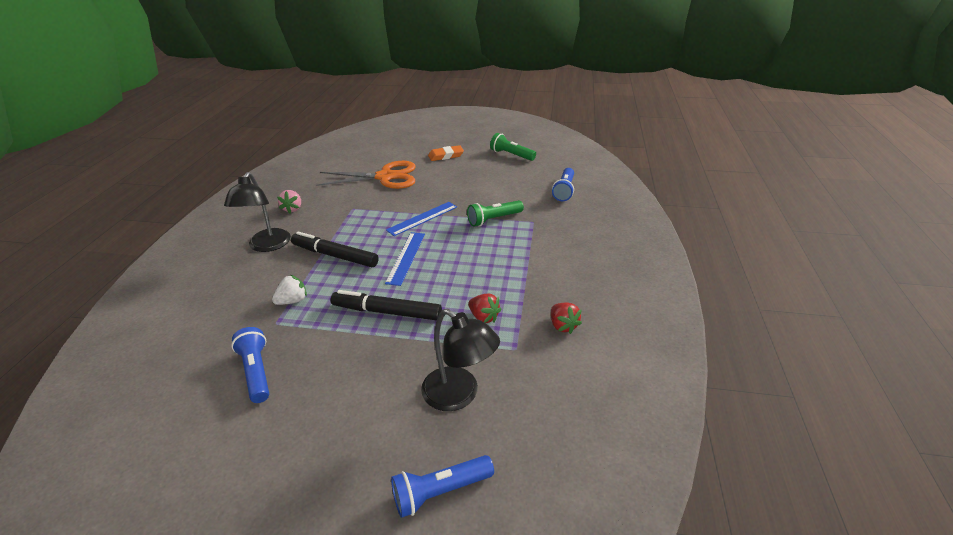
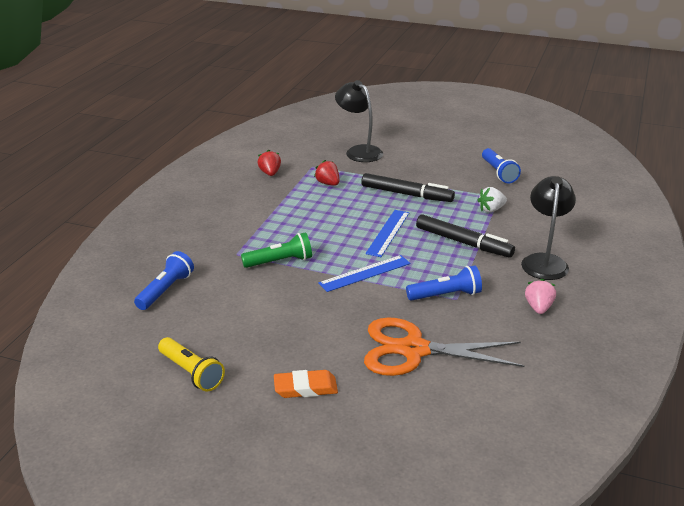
camera: 170 degrees left, 5 degrees down
(440, 491) = (377, 126): blue flashlight -> blue flashlight (445, 295)
(511, 155) = (191, 372): green flashlight -> yellow flashlight

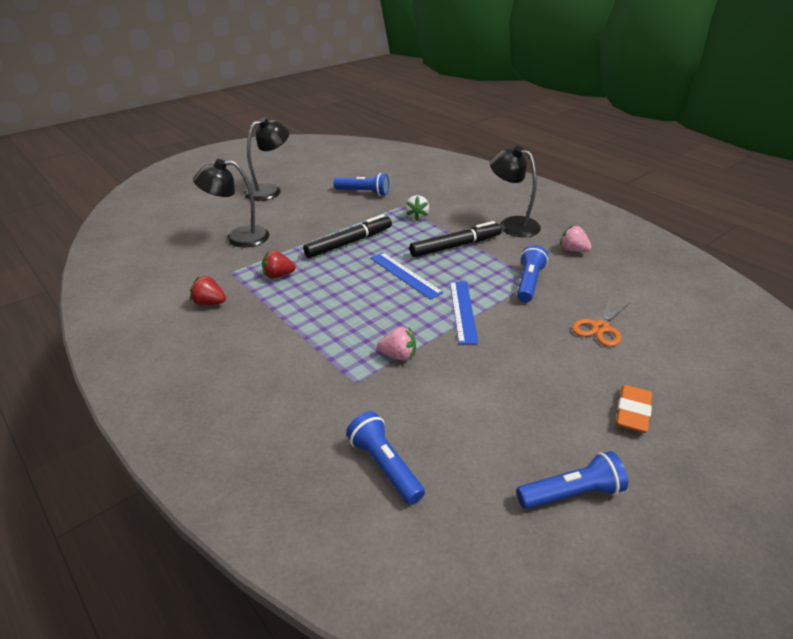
camera: 60 degrees left, 5 degrees up
(191, 372) = (571, 493): yellow flashlight -> blue flashlight
(280, 261) = (398, 355): green flashlight -> pink strawberry
(413, 350) = (600, 328): orange scissors -> orange scissors, size x0.56
(443, 135) = (269, 190): none -> black lamp

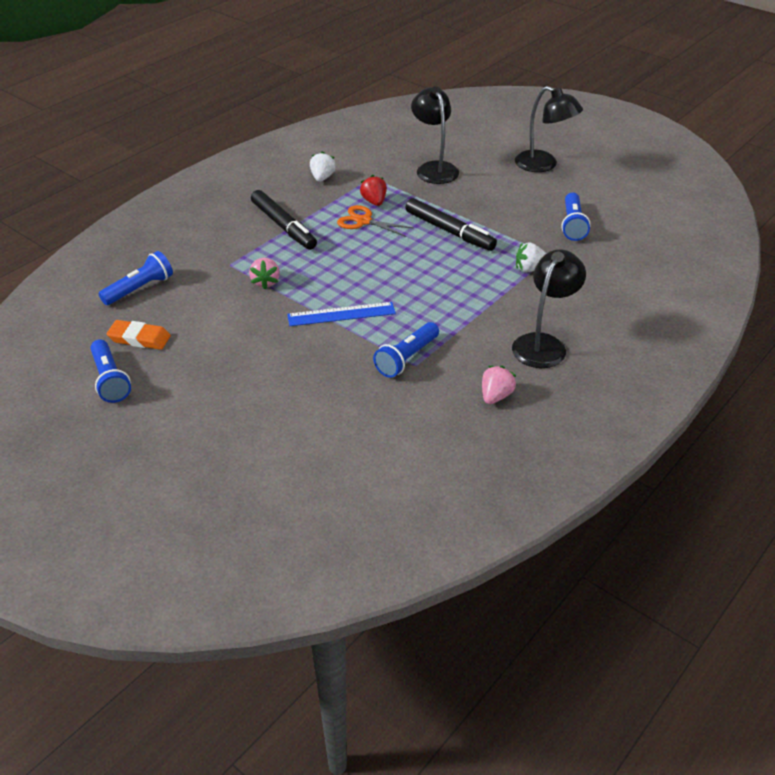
camera: 80 degrees right, 5 degrees up
(209, 303) = (322, 178): red strawberry -> white strawberry
(405, 275) = (397, 273): blue ruler -> none
(455, 246) = (469, 302): black marker -> black marker (283, 226)
(528, 283) = (407, 358): blue flashlight -> blue flashlight turned 120 degrees clockwise
(600, 328) = (331, 410): orange scissors -> orange scissors (363, 221)
(632, 412) = (202, 422): orange eraser -> orange eraser (139, 338)

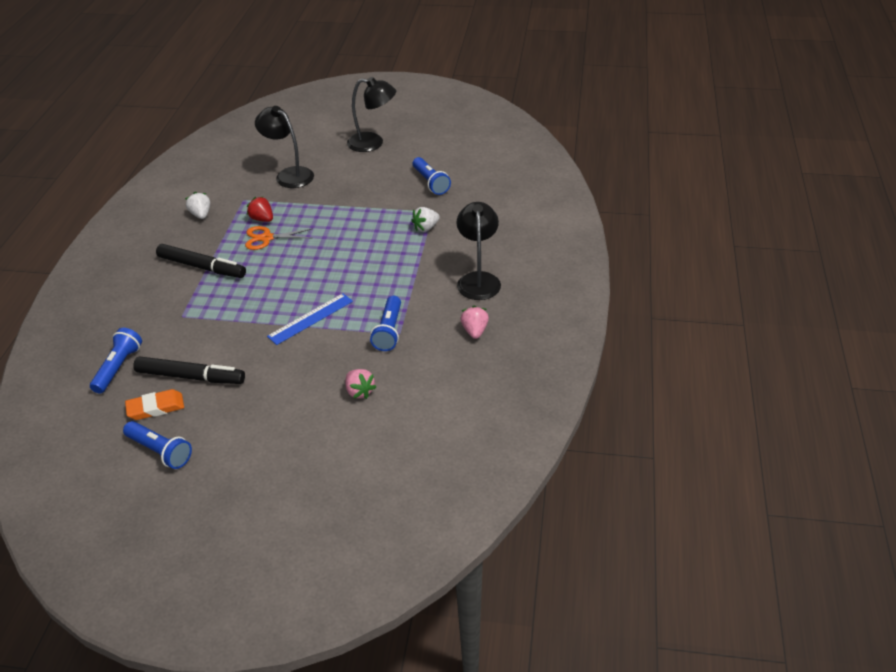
camera: 30 degrees left, 0 degrees up
(265, 282) = (226, 318): pink strawberry -> pink strawberry (359, 391)
(449, 231) = (342, 221): black marker -> black marker (190, 377)

